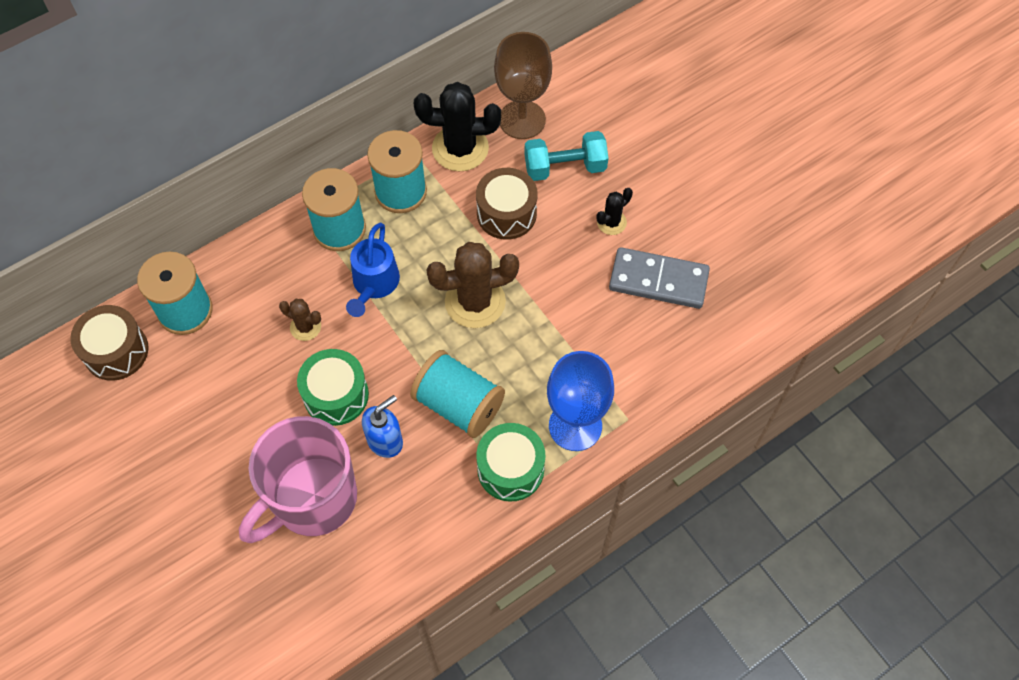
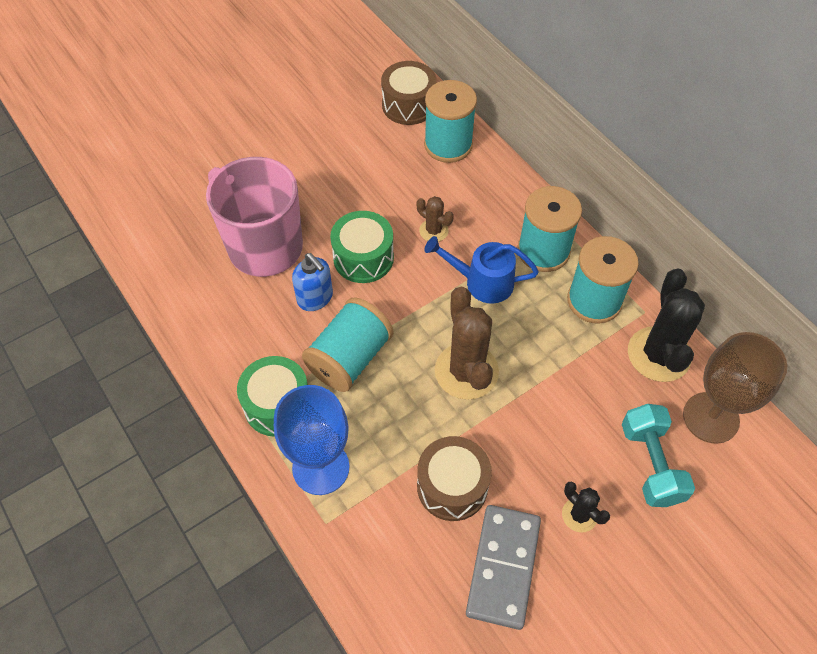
camera: 90 degrees right, 5 degrees down
(305, 327) = (433, 231): brown cactus -> brown cactus turned 75 degrees counterclockwise
(506, 213) = (579, 401): brown drum -> brown drum (452, 486)

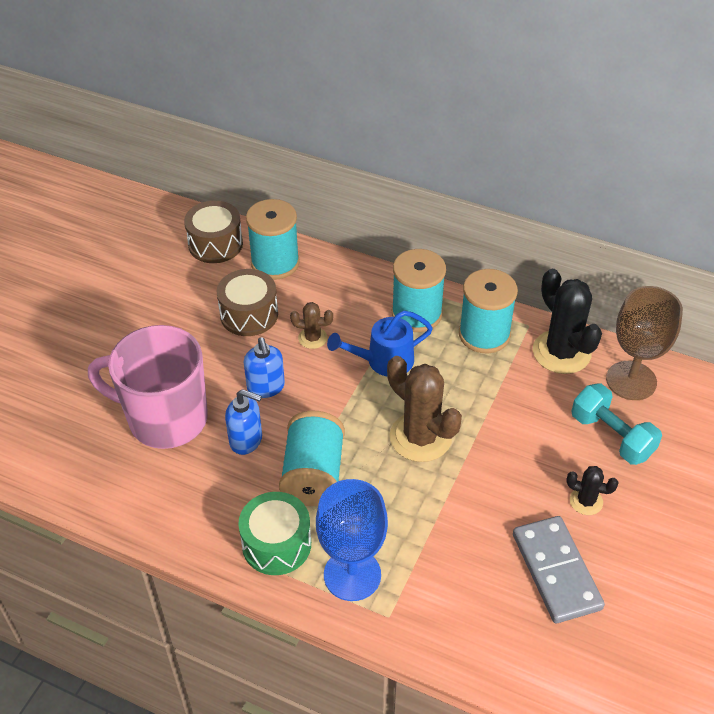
camera: 30 degrees left, 10 degrees down
(363, 258) = (266, 387): green drum -> blue soap dispenser
(452, 486) = (473, 532): brown drum -> brown drum (249, 314)

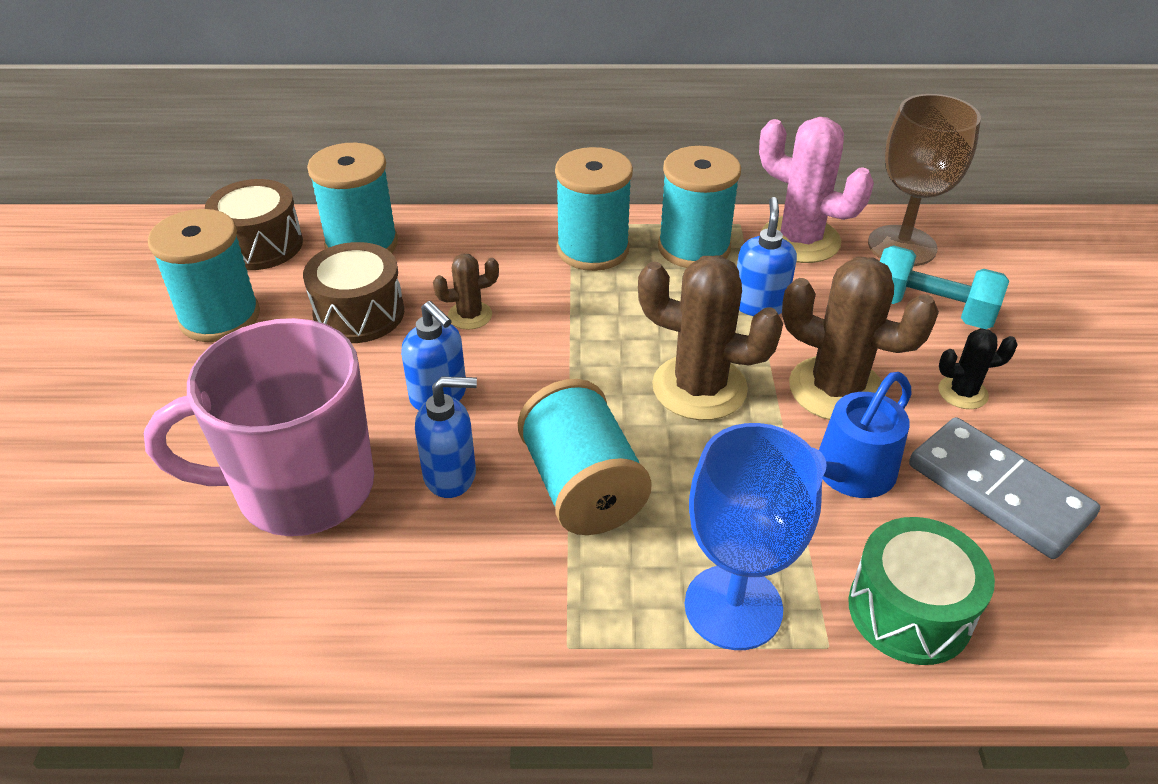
camera: 25 degrees left, 5 degrees down
(170, 290) = (220, 317): none -> turquoise spool
(276, 544) = (589, 607): green drum -> green drum (909, 611)
(383, 361) = (585, 314): blue watering can -> blue watering can (848, 475)
(498, 392) = (759, 304): none -> blue soap dispenser
(505, 469) = (836, 389): none -> brown cactus
(561, 352) = (800, 240): black cactus -> pink cactus

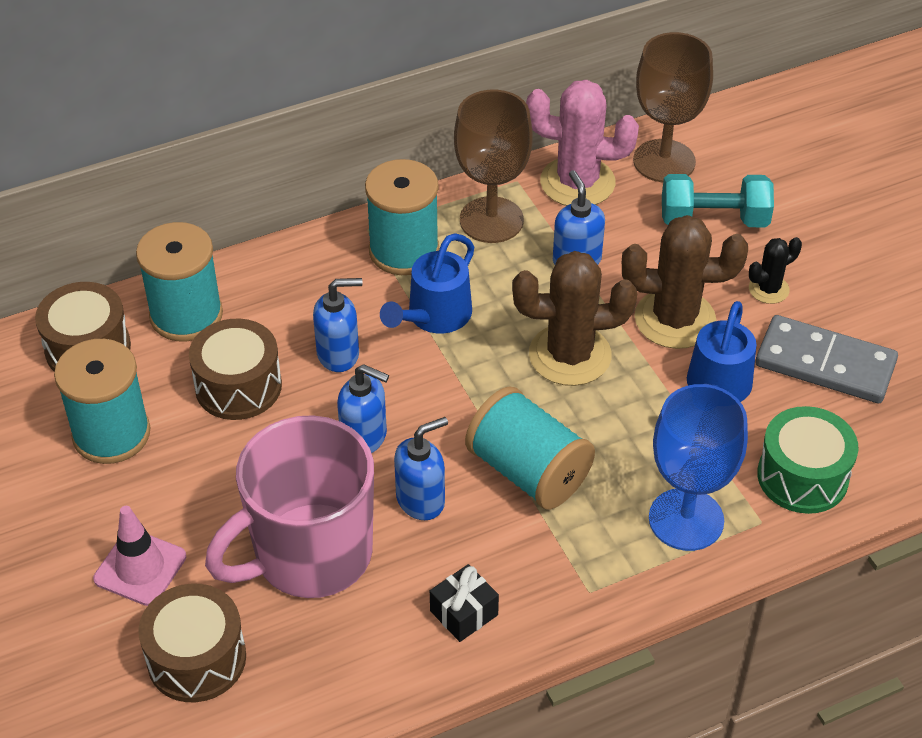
camera: 25 degrees left, 5 degrees up
(114, 549) = (196, 658): none -> brown drum
(141, 440) = (140, 568): none -> pink traffic cone
(410, 613) = (464, 613): none -> black gift
(470, 315) = (339, 354): brown cactus -> blue soap dispenser
(582, 312) = (434, 317): none -> blue watering can
(694, 248) = (491, 220): turquoise spool -> brown goblet

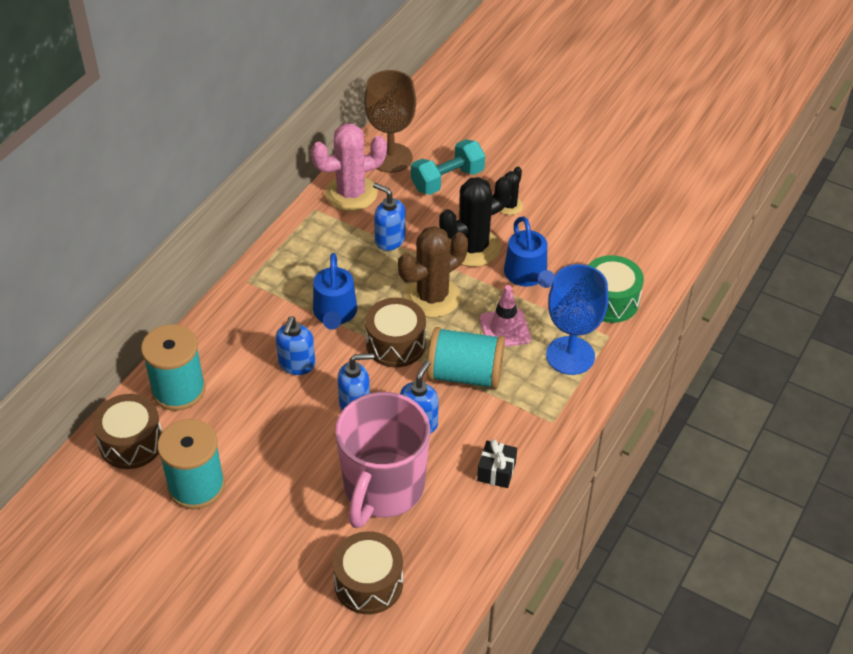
camera: 35 degrees left, 0 degrees up
(140, 568) = (287, 553): pink traffic cone -> pink traffic cone (505, 329)
(238, 386) = (251, 415): brown drum -> brown drum (395, 344)
(339, 354) = (296, 365): blue soap dispenser -> blue soap dispenser turned 150 degrees clockwise
(404, 251) = (282, 283): turquoise spool -> none
(491, 220) = (319, 240): brown goblet -> none
(675, 319) = (473, 248): brown cactus -> black cactus
(825, 364) = (572, 233): grey domino -> none

